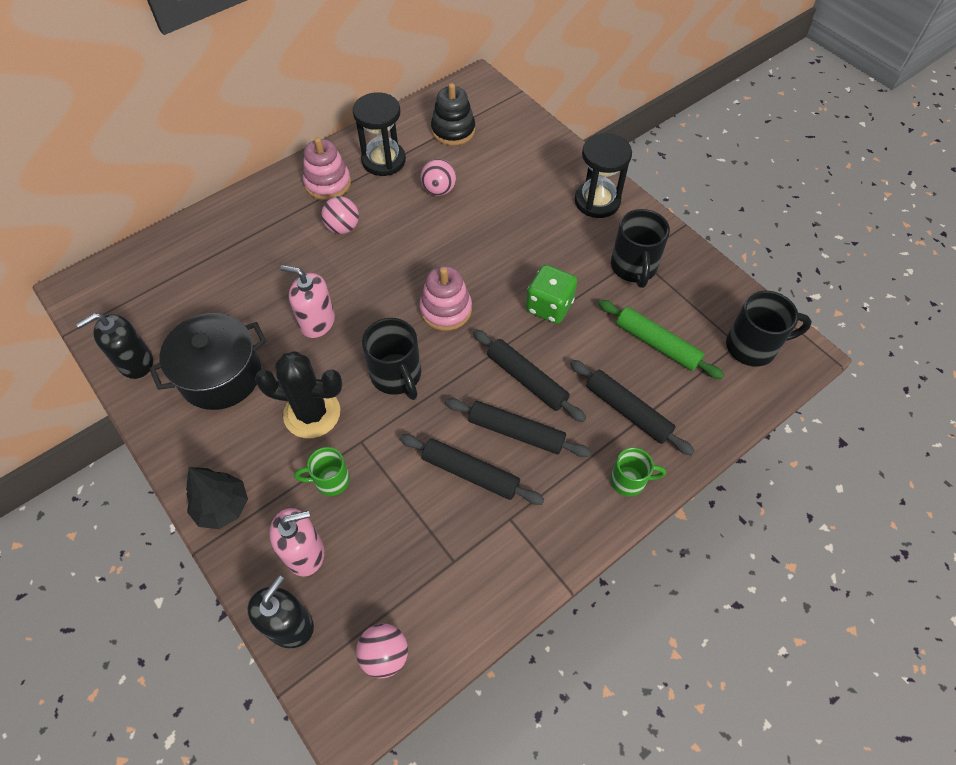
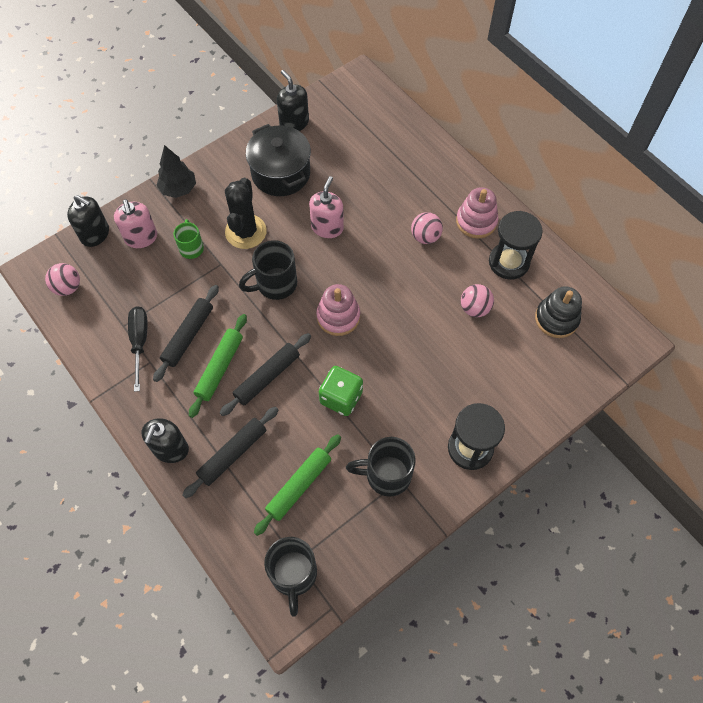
camera: 90 degrees right, 5 degrees up
(480, 535) = (139, 342): none -> black screwdriver
(516, 432) = (219, 368): black rolling pin -> green rolling pin
(629, 480) = (170, 449): green mug -> black soap dispenser

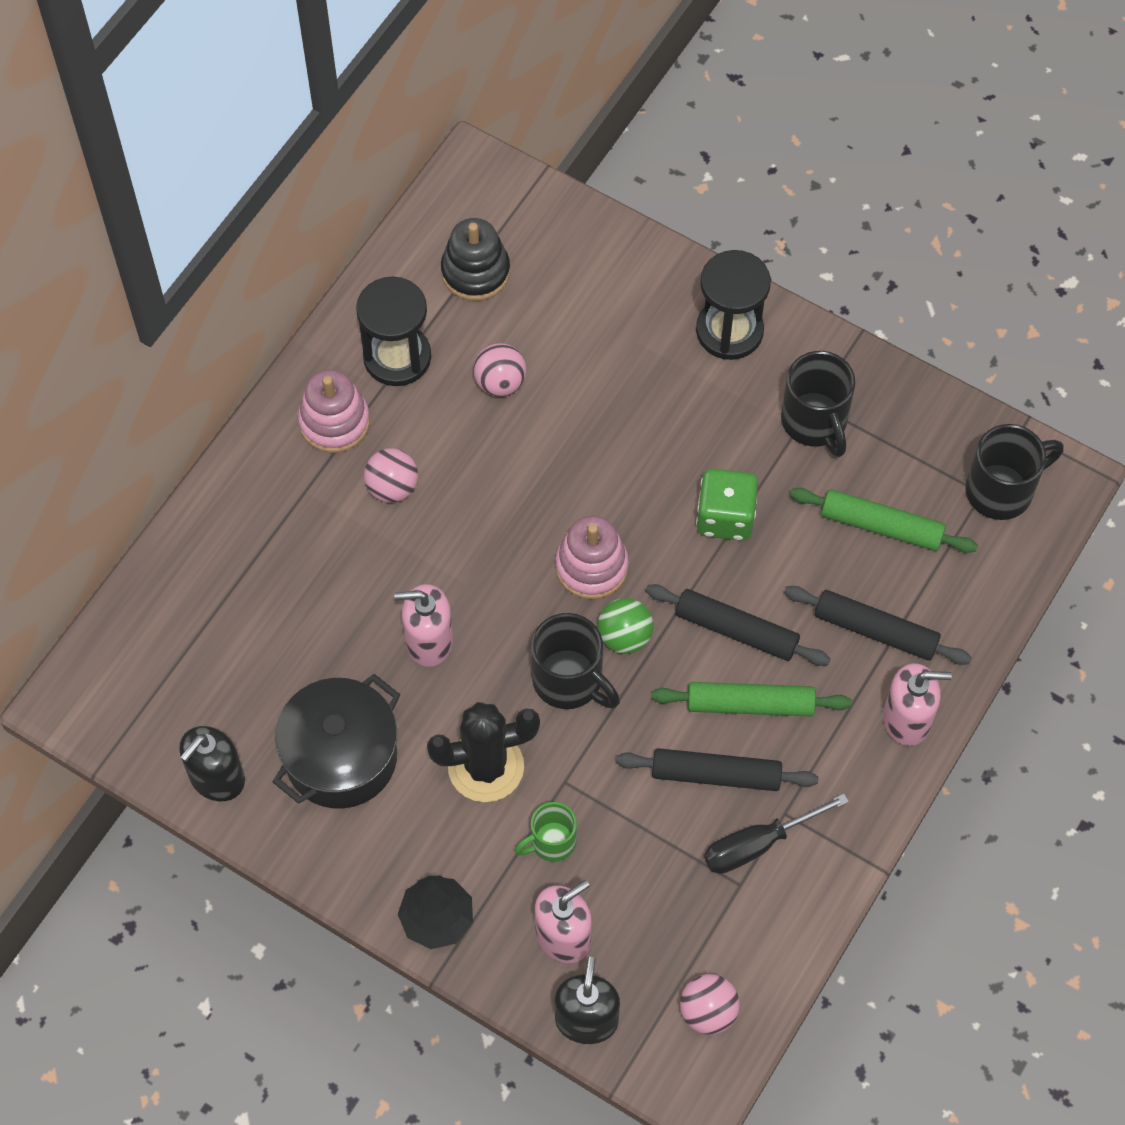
camera: 110 degrees left, 0 degrees up
(170, 449) = (907, 719): black soap dispenser -> pink soap dispenser
(289, 319) = (624, 637): none -> green ball

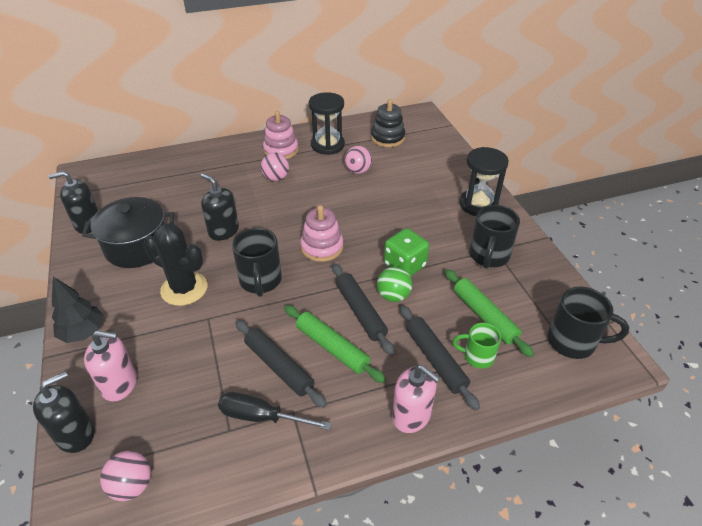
camera: 40 degrees right, 20 degrees down
(429, 641) = (223, 231): pink soap dispenser -> black soap dispenser
(551, 842) = (170, 338): green mug -> green mug (477, 356)
(624, 637) = (305, 280): green ball -> green ball (393, 296)

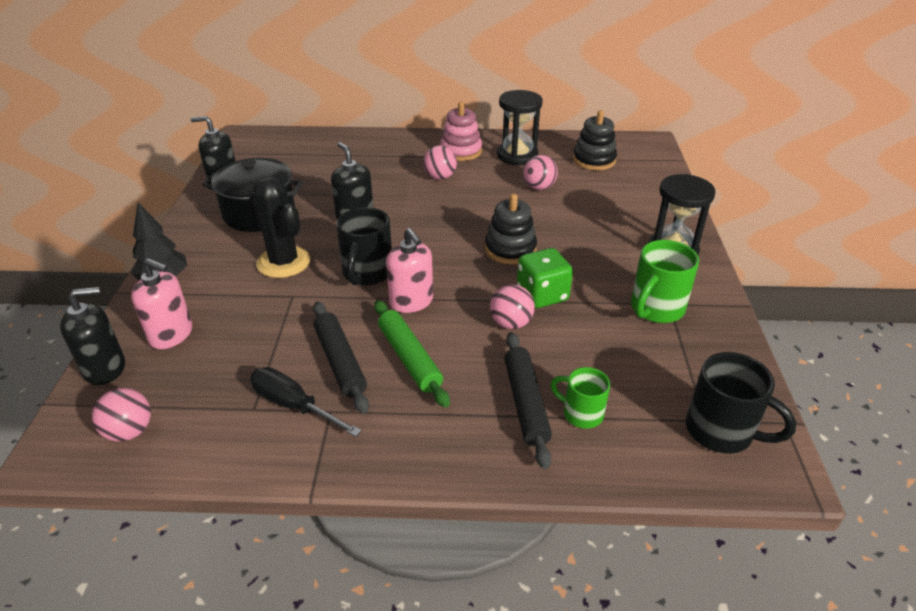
camera: 20 degrees right, 5 degrees down
(322, 247) = (454, 255): pink stacking toy -> none
(361, 312) = (463, 330): black rolling pin -> none
(362, 231) = (510, 249): none -> black stacking toy
(393, 296) = (511, 323): green ball -> pink ball
(411, 415) = (463, 453): pink soap dispenser -> pink soap dispenser (411, 301)
(484, 316) = (615, 372): green rolling pin -> none
(488, 256) = (656, 309): black mug -> green mug

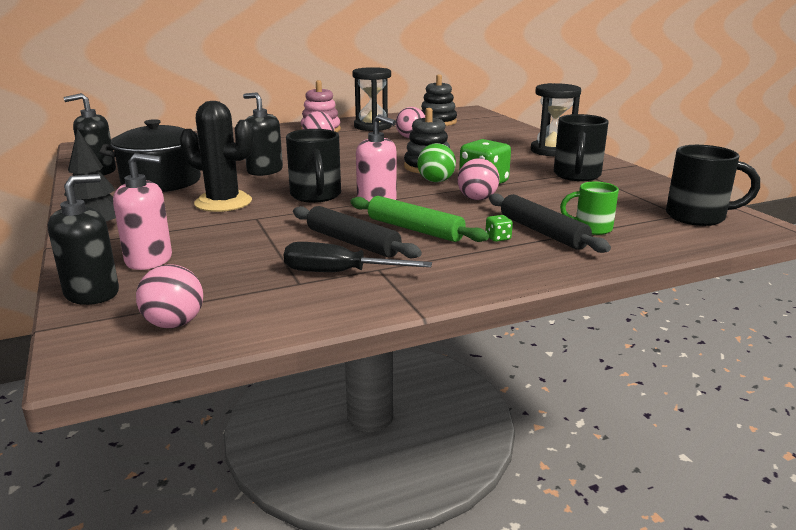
camera: 25 degrees left, 15 degrees down
(473, 399) = (498, 238): none -> green dice
(497, 279) = (436, 181): none -> green ball
(656, 309) = (576, 175): green mug -> black mug

